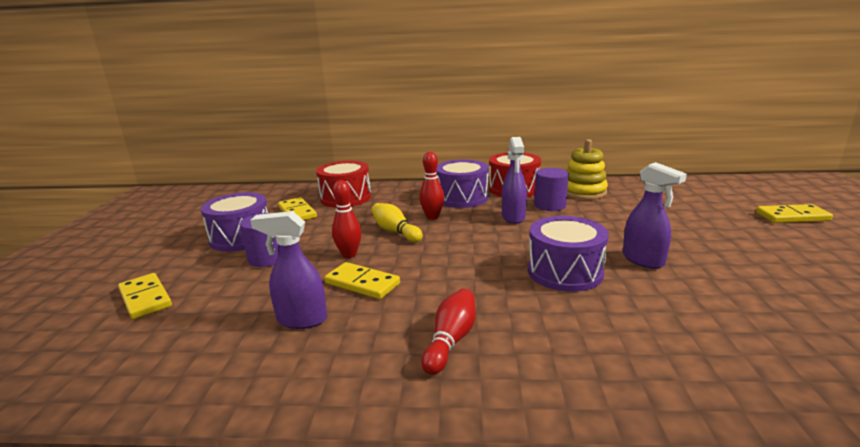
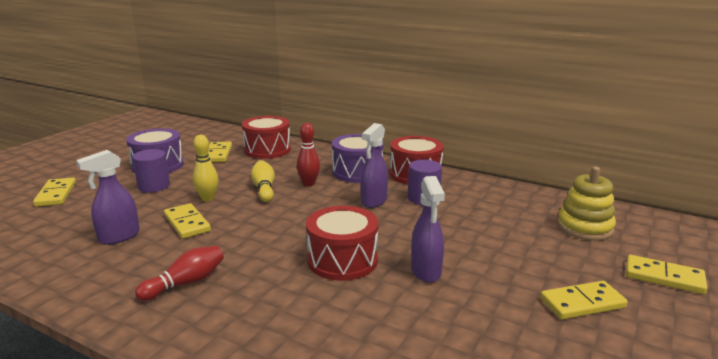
camera: 25 degrees right, 0 degrees up
(301, 320) = (118, 237): purple spray bottle -> purple spray bottle turned 75 degrees counterclockwise
(349, 254) = (207, 198): red bowling pin -> yellow bowling pin
(565, 272) = (342, 260): purple drum -> red drum
(583, 192) = (476, 193): yellow stacking toy -> yellow stacking toy (584, 227)
(779, 249) = (582, 303): none -> yellow domino

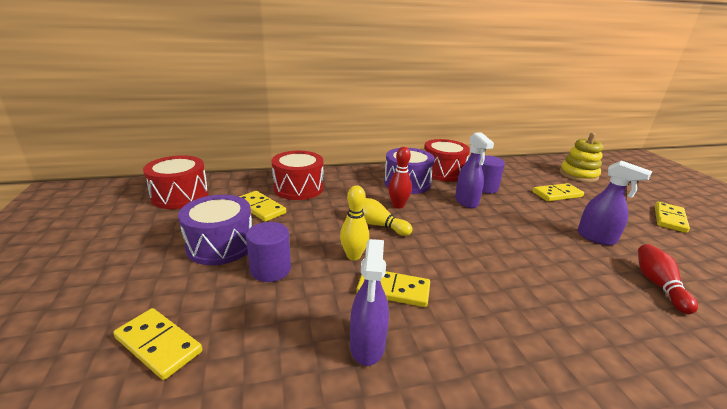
camera: 45 degrees left, 5 degrees up
(185, 283) = (526, 347): red bowling pin -> red bowling pin (658, 285)
(342, 260) = (552, 256): red drum -> red drum (180, 196)
(664, 277) = (652, 189): yellow domino -> yellow domino (557, 194)

